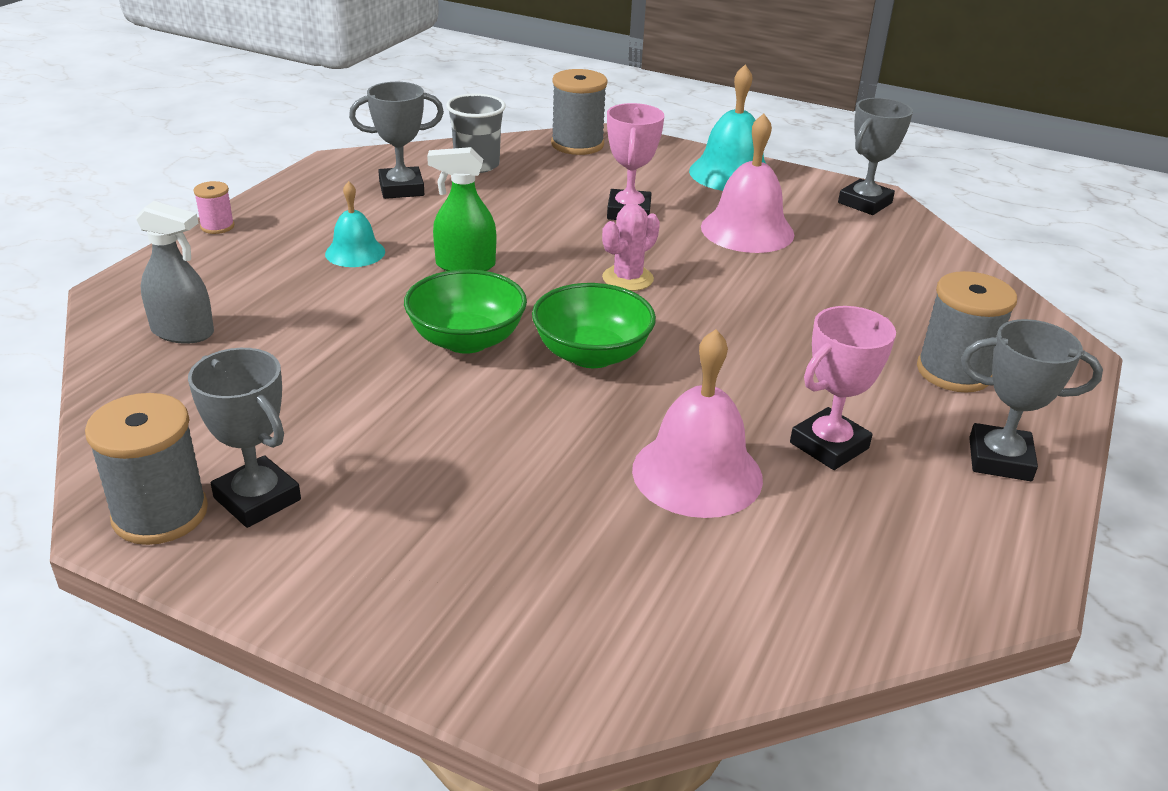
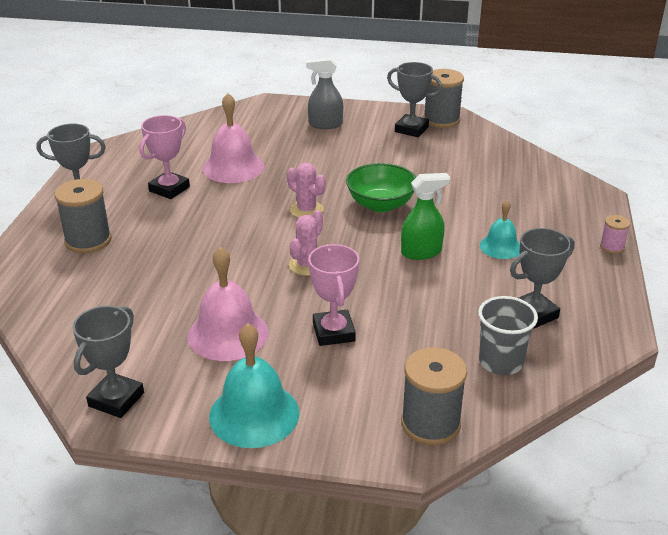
camera: 165 degrees right, 0 degrees up
(183, 332) = (530, 180): grey spray bottle -> grey spray bottle (325, 124)
(591, 354) = (306, 210): green bowl -> pink cactus

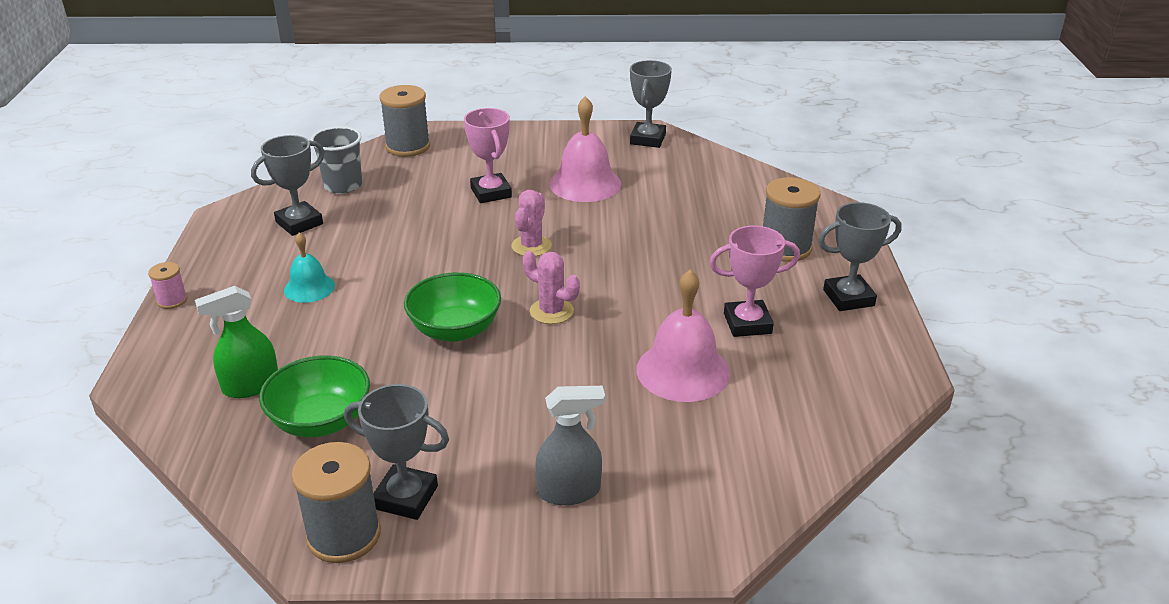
camera: 170 degrees right, 0 degrees up
(169, 189) = (747, 323): pink trophy -> pink trophy turned 60 degrees clockwise
(254, 414) = (540, 141): turquoise bell -> none
(421, 252) = (404, 272): green spray bottle -> green spray bottle (250, 386)
(466, 163) = (321, 421): none -> green bowl

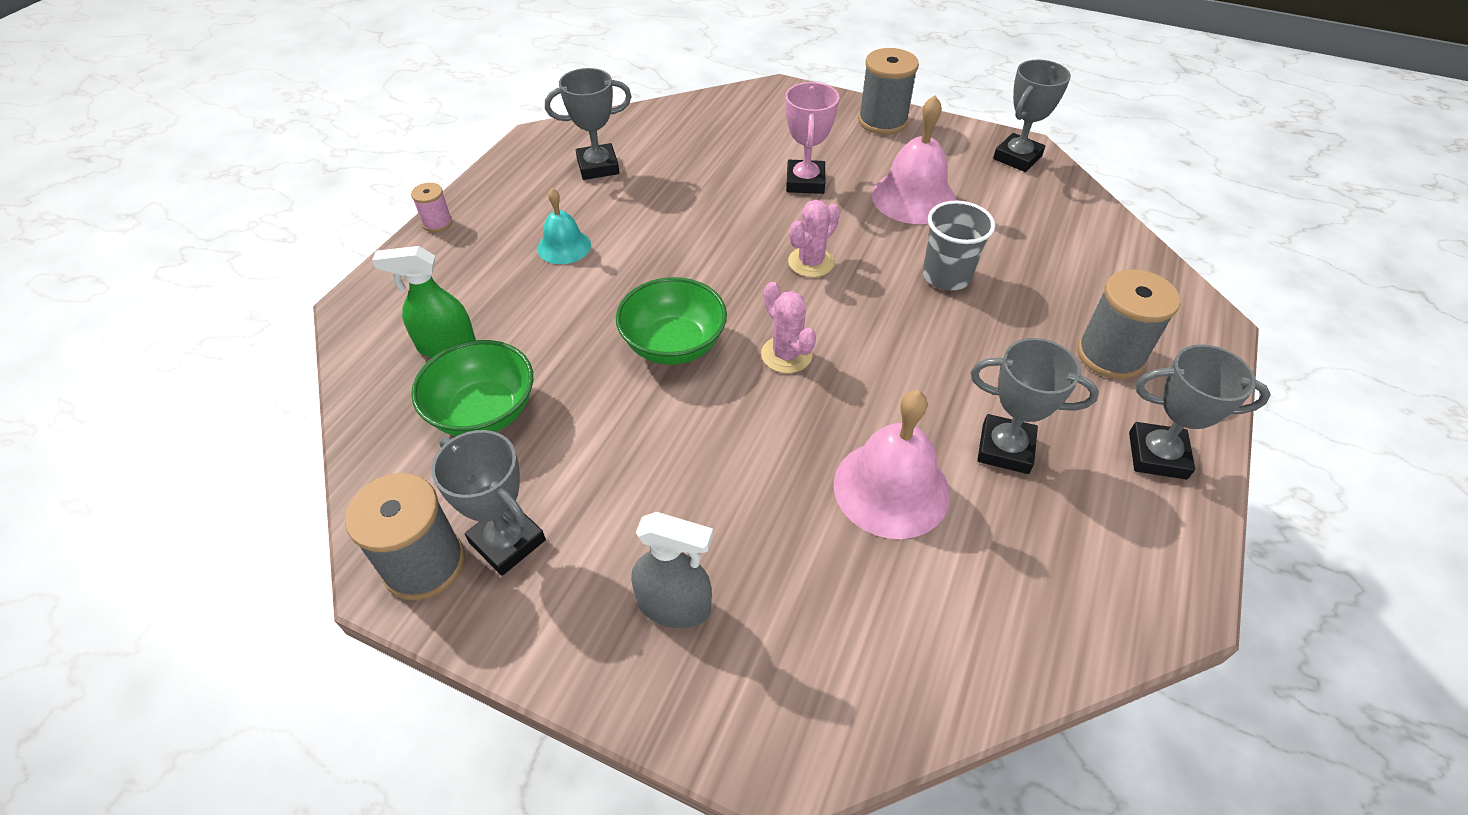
camera: 25 degrees right, 15 degrees up
(343, 185) = (663, 133): grey cup -> grey cup (946, 276)
(408, 146) = (752, 103): grey spool -> grey spool (882, 121)
(747, 323) = (1005, 448): pink trophy -> grey trophy

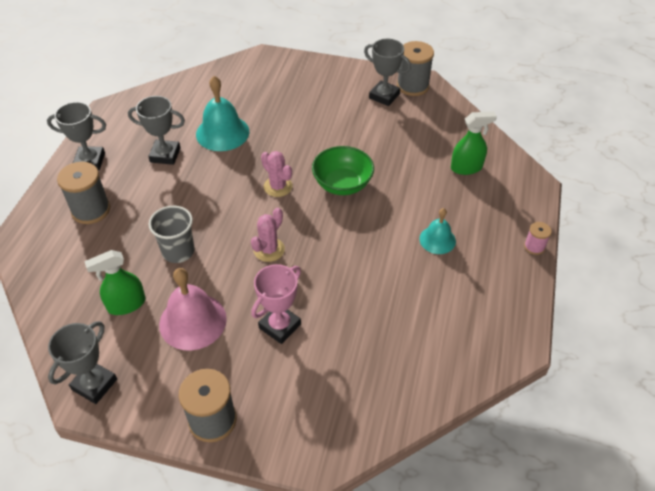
camera: 170 degrees right, 0 degrees up
(484, 412) = (425, 139): green bowl -> none
(598, 167) = (451, 318): grey trophy -> none
(674, 605) = (309, 86): grey spray bottle -> none
(805, 182) = (279, 326): pink trophy -> pink trophy turned 45 degrees clockwise
(891, 488) = (222, 132): pink bell -> turquoise bell
(1005, 223) = (126, 304): none -> green spray bottle

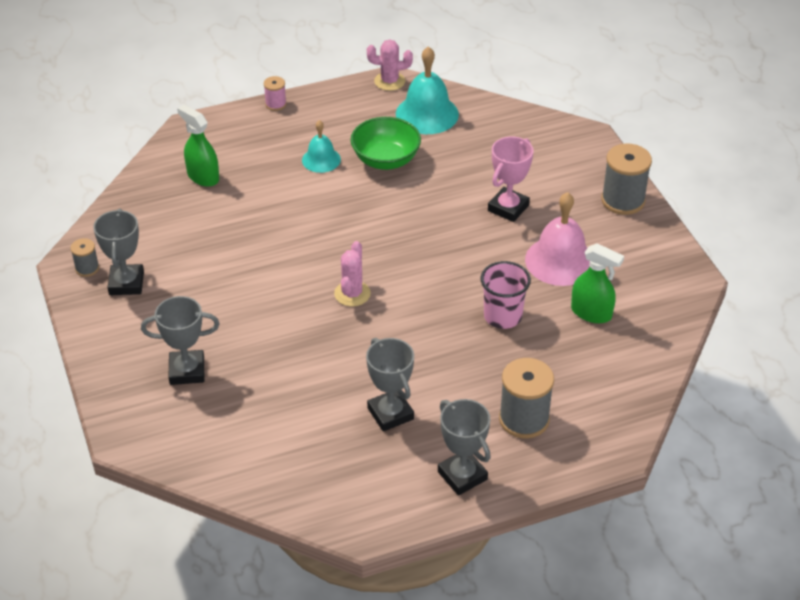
camera: 125 degrees left, 5 degrees down
(94, 384) = (674, 281): grey trophy -> grey trophy (187, 371)
(178, 251) = (502, 316): grey cup -> pink cup
(222, 132) = (309, 386): turquoise bell -> turquoise bell (427, 114)
(269, 250) = (438, 256): pink cactus -> pink cactus (389, 81)
(279, 326) = (508, 208): pink trophy -> pink trophy turned 60 degrees counterclockwise
(342, 184) = (305, 249): green bowl -> green bowl (386, 160)
(412, 86) = (87, 268): grey spool -> grey spool, size x0.52

